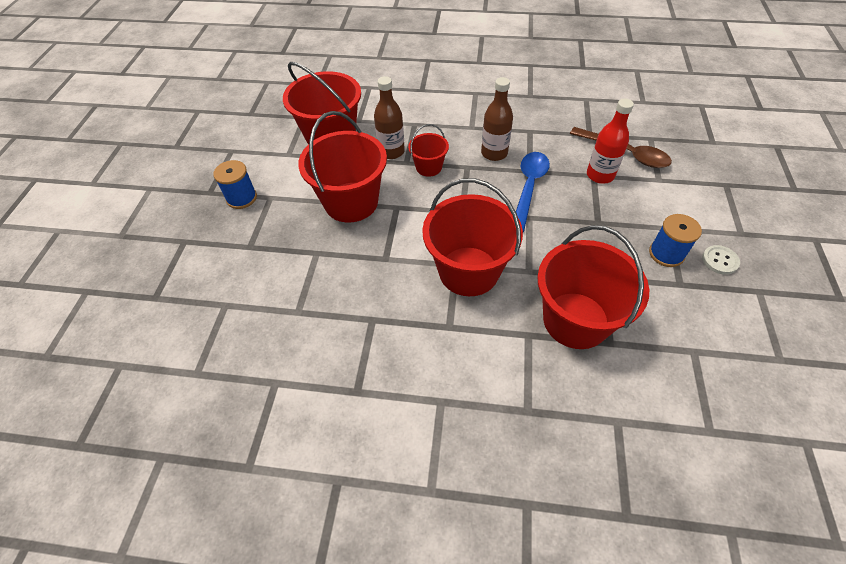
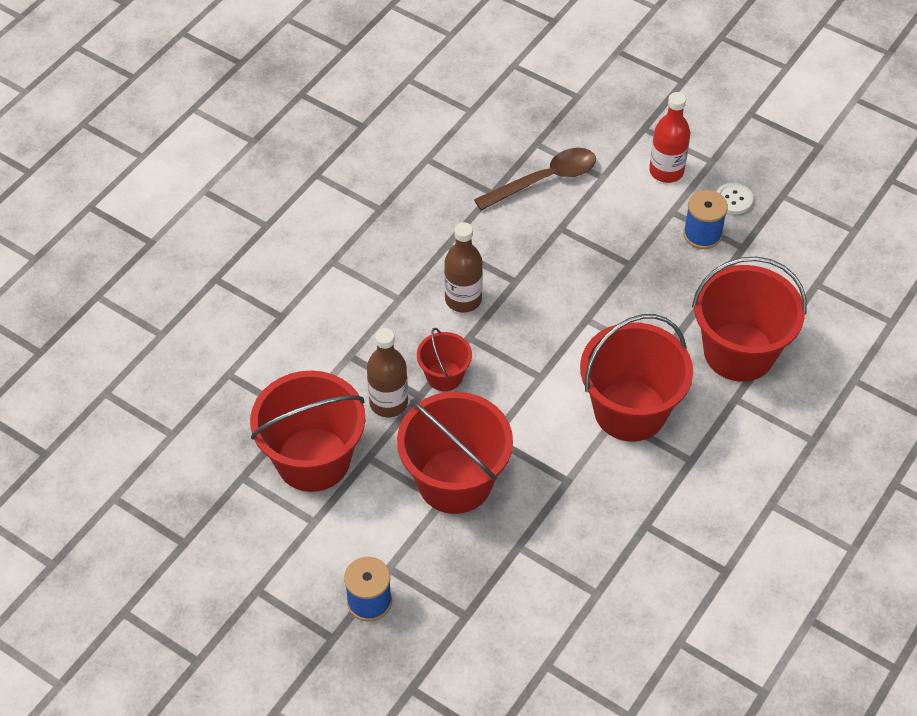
camera: 65 degrees left, 0 degrees up
(529, 188) = (542, 296): blue spoon -> none
(600, 175) = (564, 222): red bottle -> red bottle (666, 171)

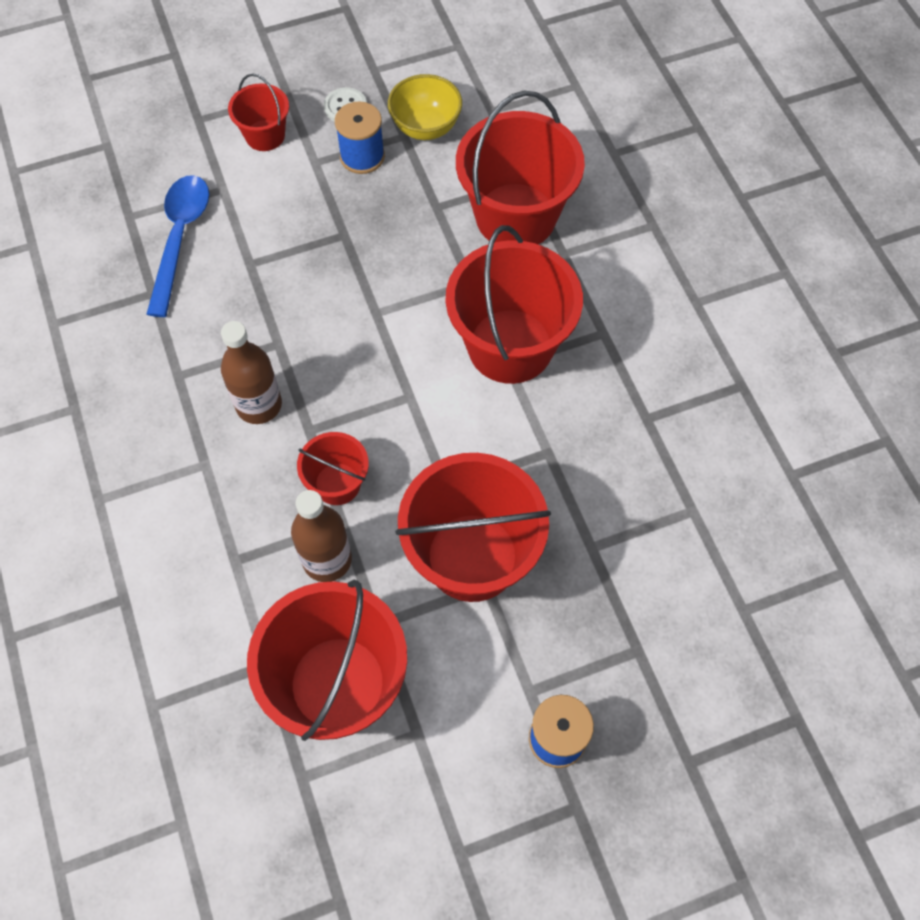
camera: 55 degrees left, 10 degrees up
(544, 180) = (180, 239): brown spoon -> blue spoon
(666, 171) = (265, 135): red bottle -> red bucket
(762, 255) = (426, 127): none -> yellow bowl

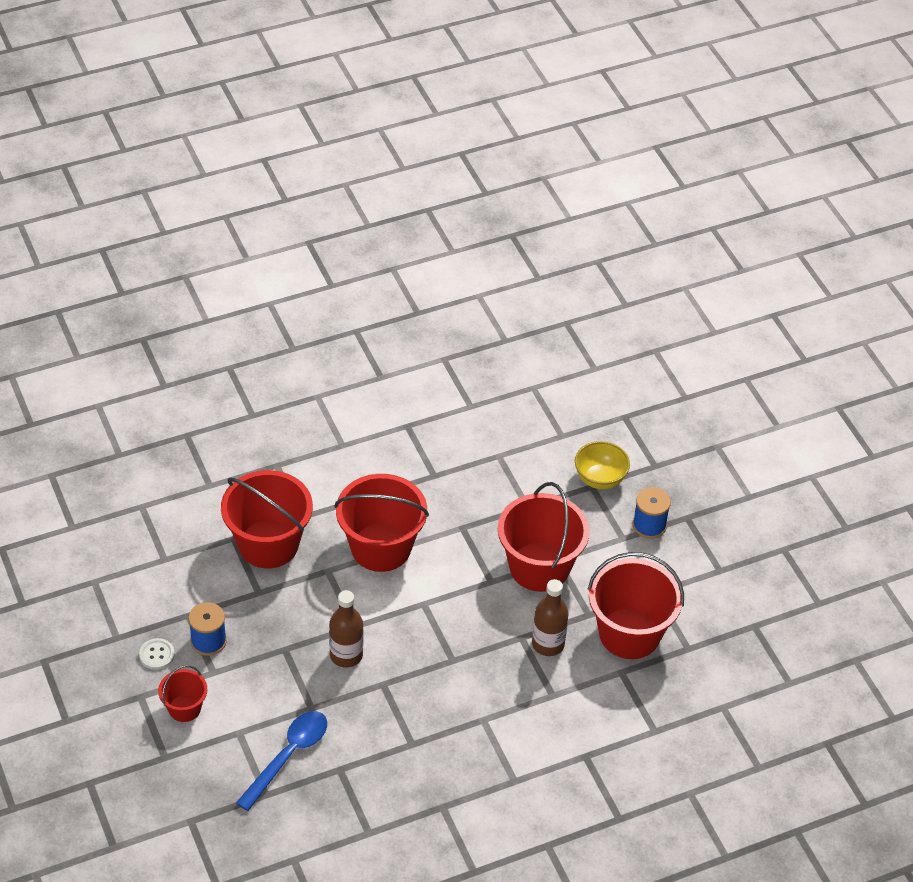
camera: 95 degrees left, 15 degrees down
(180, 239) = (288, 756): blue spoon -> blue spoon turned 120 degrees clockwise
(259, 405) = (434, 691): brown bottle -> brown bottle (346, 655)
(337, 484) = (493, 641): red bucket -> none
(426, 127) = (180, 601): yellow bowl -> yellow bowl (600, 479)

